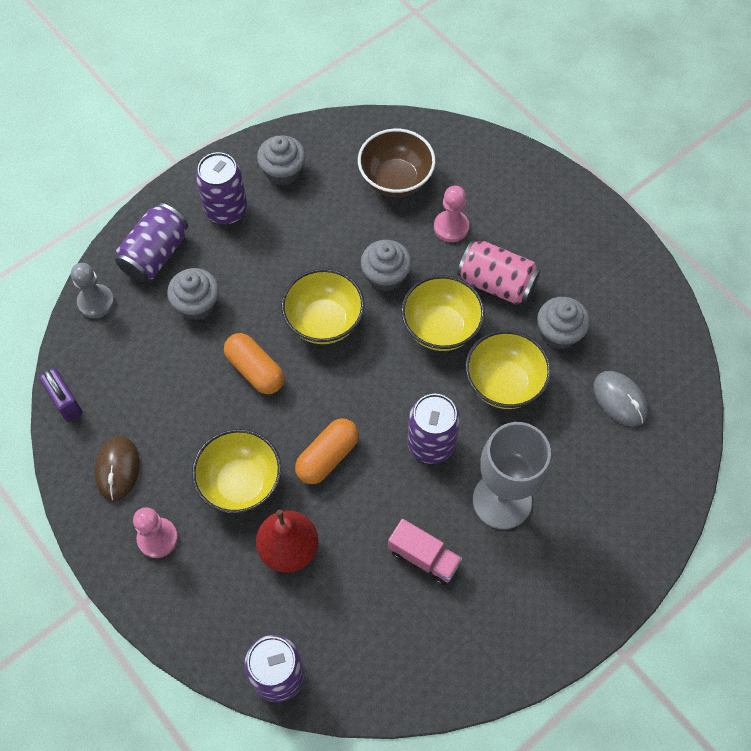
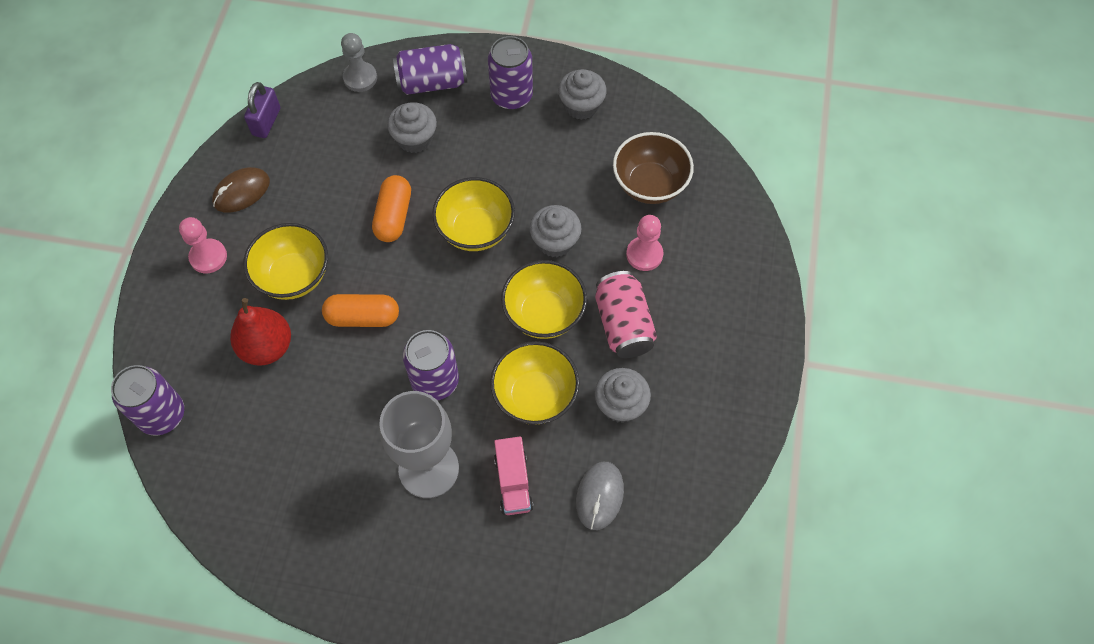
camera: 50 degrees right, 0 degrees up
(424, 557) = (333, 446): pink truck -> pink truck (513, 482)

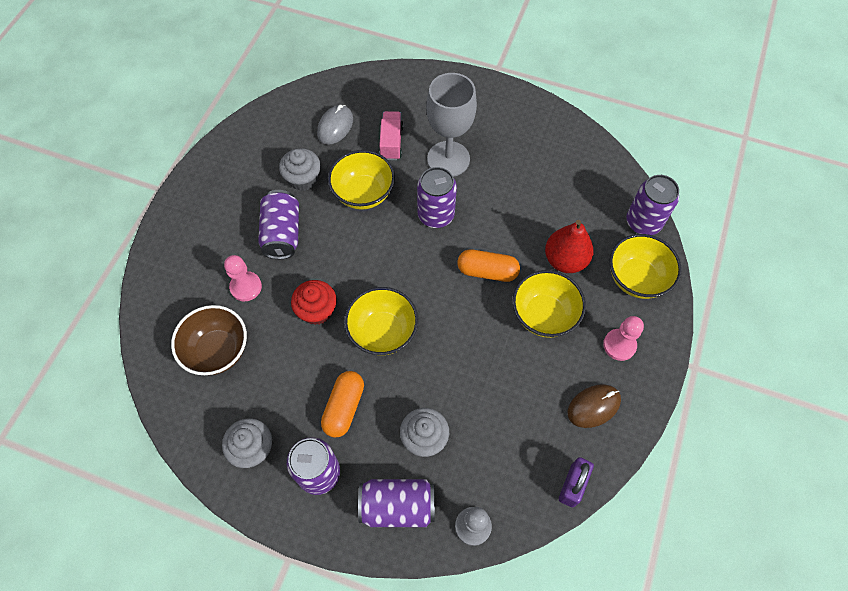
camera: 170 degrees left, 0 degrees up
(394, 216) = (453, 357): orange capsule -> orange capsule (344, 407)
(544, 314) = (342, 251): yellow bowl -> yellow bowl (636, 278)
(555, 241) = (317, 310): grey cupcake -> red cupcake
(623, 324) = (282, 233): pink can -> purple can

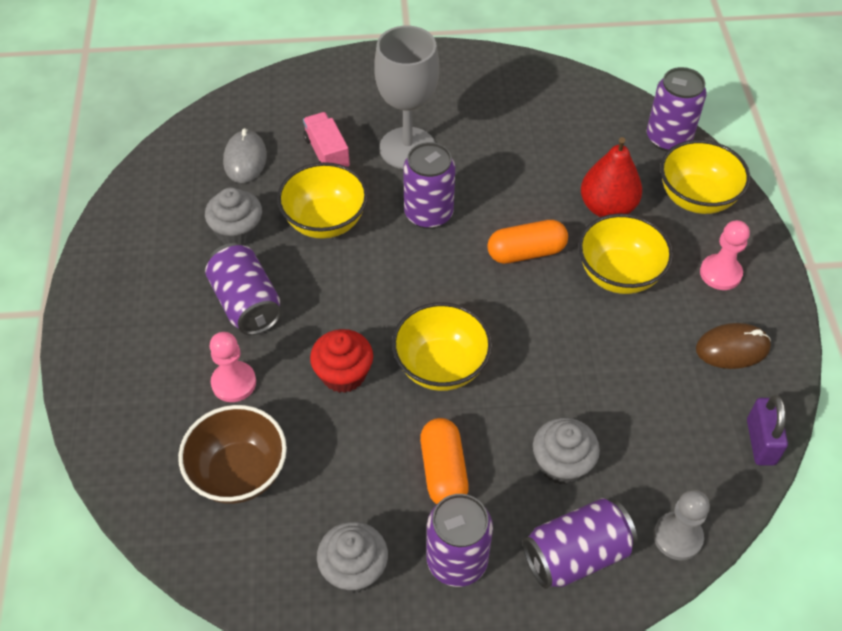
camera: 25 degrees left, 10 degrees down
(593, 406) = (732, 348): brown mouse -> brown mouse turned 45 degrees clockwise

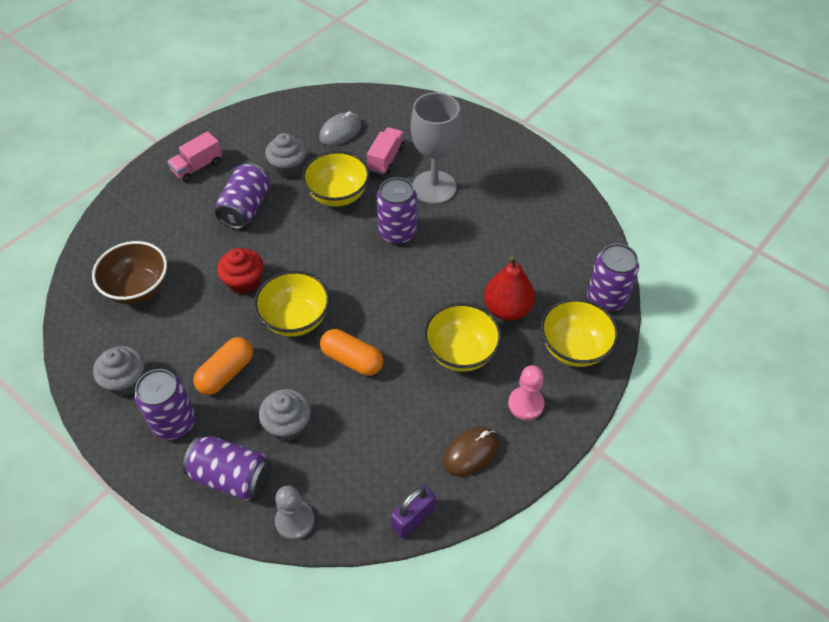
camera: 45 degrees right, 0 degrees up
(133, 303) = (197, 167): none -> pink truck
(234, 383) = (190, 243): pink pawn -> none
(526, 252) = (423, 296): orange capsule -> orange capsule (352, 360)
(732, 348) = (471, 452): brown mouse -> brown mouse turned 75 degrees counterclockwise

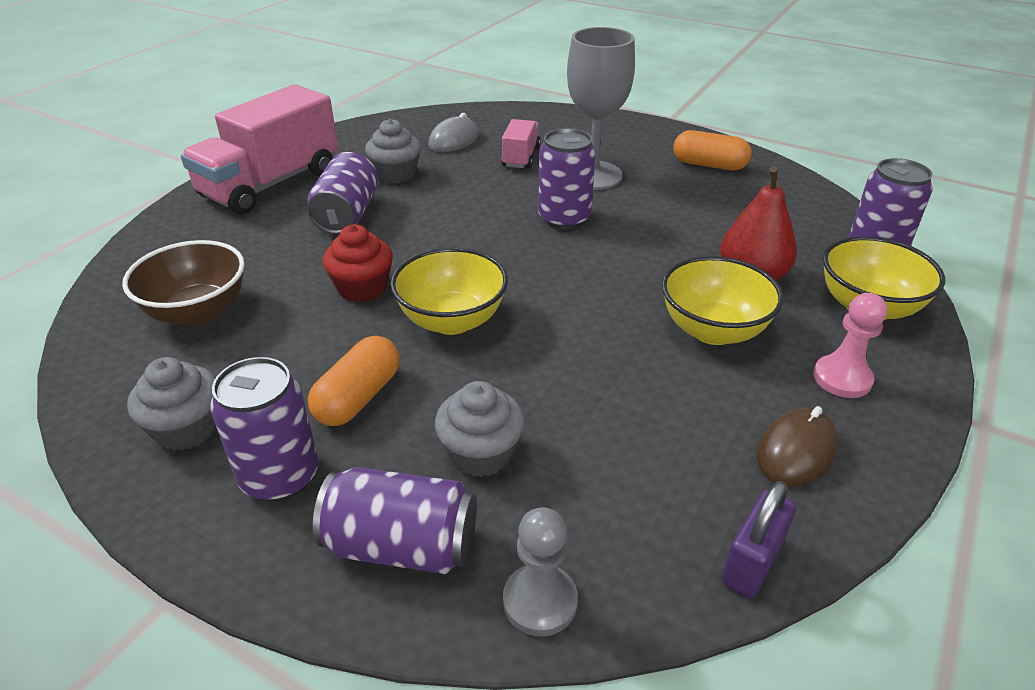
camera: 10 degrees left, 15 degrees down
(197, 167) = (271, 184): pink truck -> pink truck, size x2.07
(338, 195) = (470, 192): yellow bowl -> none
(352, 360) = (555, 357): orange capsule -> orange capsule (709, 165)

